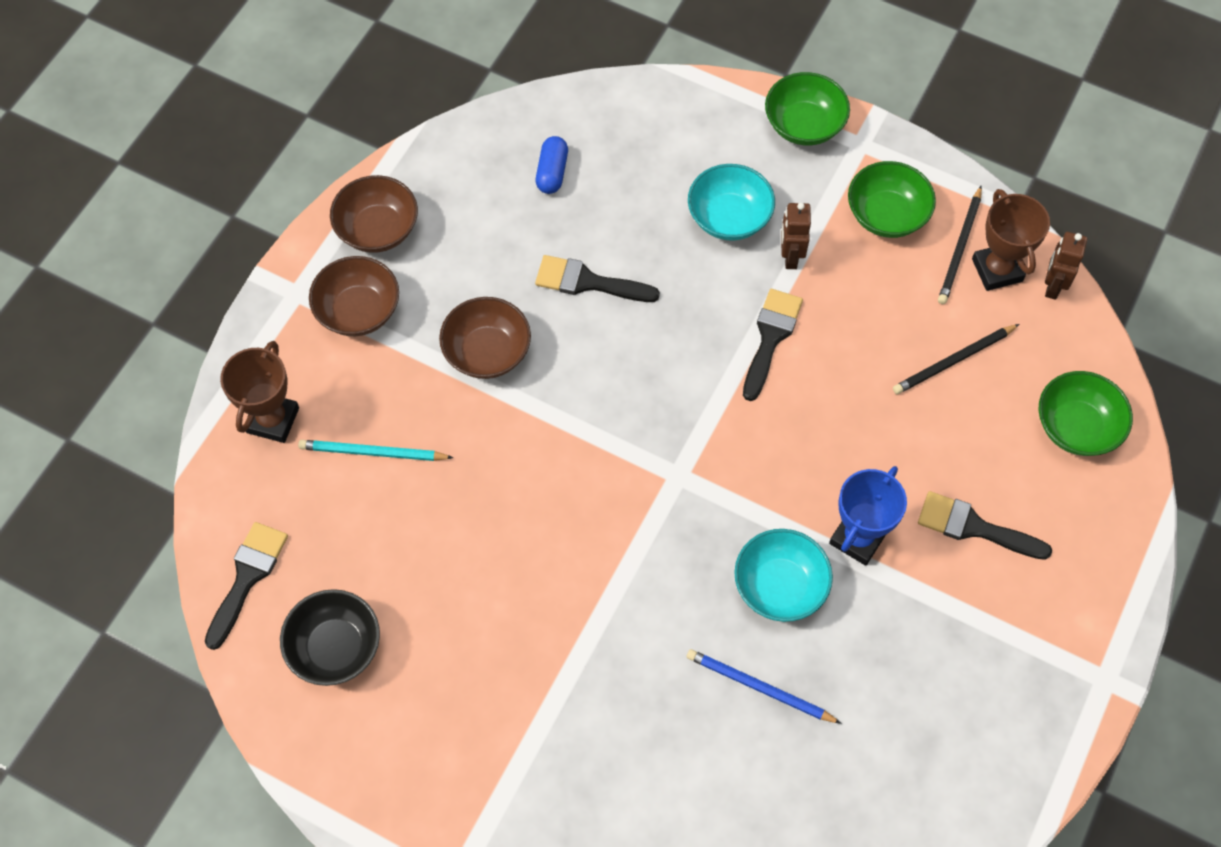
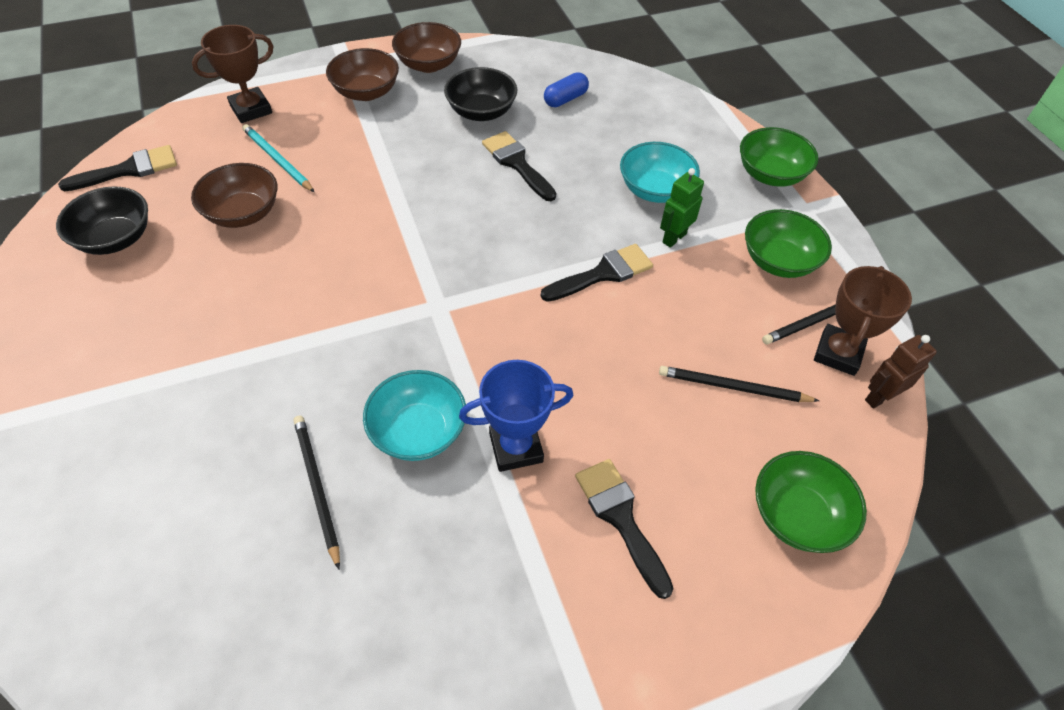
camera: 40 degrees right, 10 degrees down
(487, 352) = (409, 157): brown bowl -> brown bowl (243, 213)
(493, 248) = (481, 112): none -> black bowl
(759, 687) = (317, 487): blue pencil -> black pencil
(790, 257) = (674, 238): brown robot -> green robot

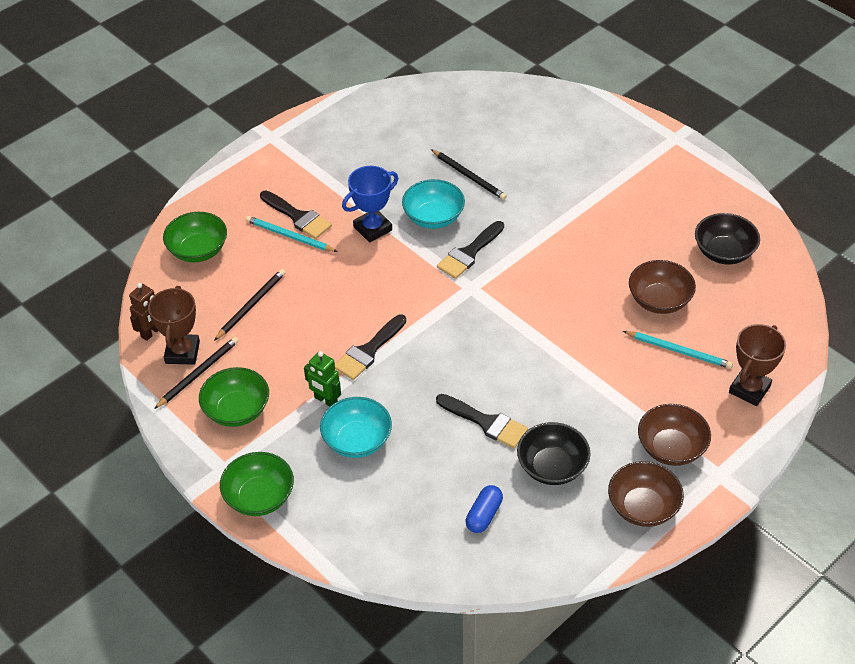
camera: 160 degrees right, 5 degrees down
(129, 170) = (778, 301): black brush -> black brush (469, 253)
(646, 484) = (289, 236): none -> turquoise pencil
(674, 238) = (325, 400): green robot -> green robot turned 105 degrees clockwise
(733, 387) = (251, 305): black pencil -> black pencil turned 45 degrees counterclockwise

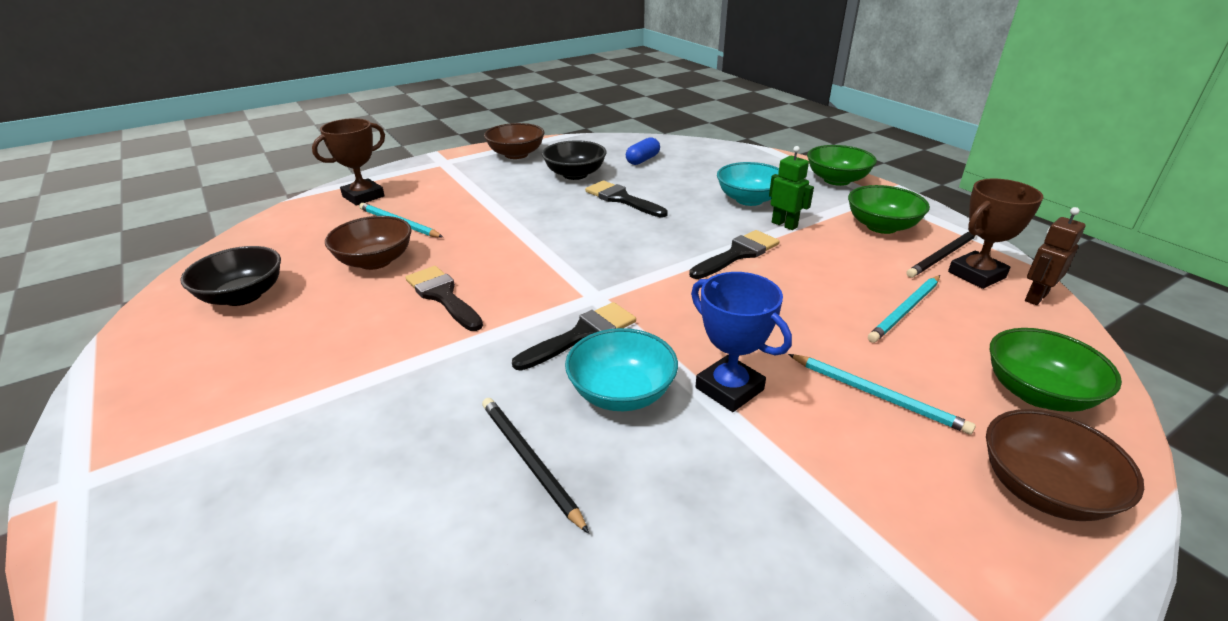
camera: 170 degrees left, 15 degrees down
(182, 352) = (976, 275): brown trophy -> brown trophy turned 45 degrees clockwise
(251, 305) = (905, 310): black pencil -> turquoise pencil
(298, 217) = (871, 427): black brush -> black brush (443, 296)
(373, 228) = (729, 388): blue trophy -> blue trophy turned 75 degrees clockwise
(671, 448) = (467, 175): brown bowl -> brown bowl (1042, 490)

